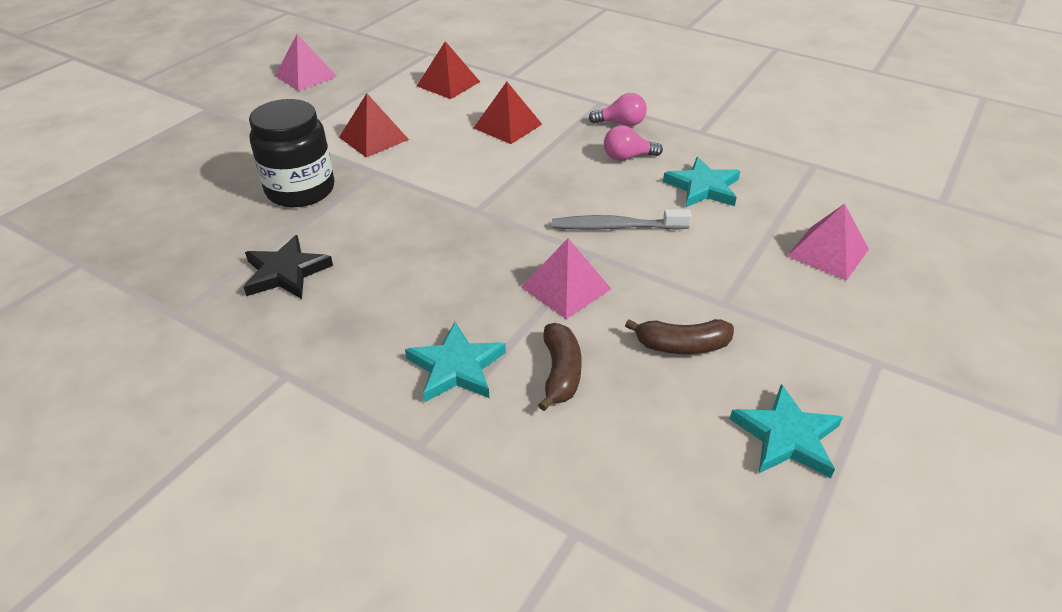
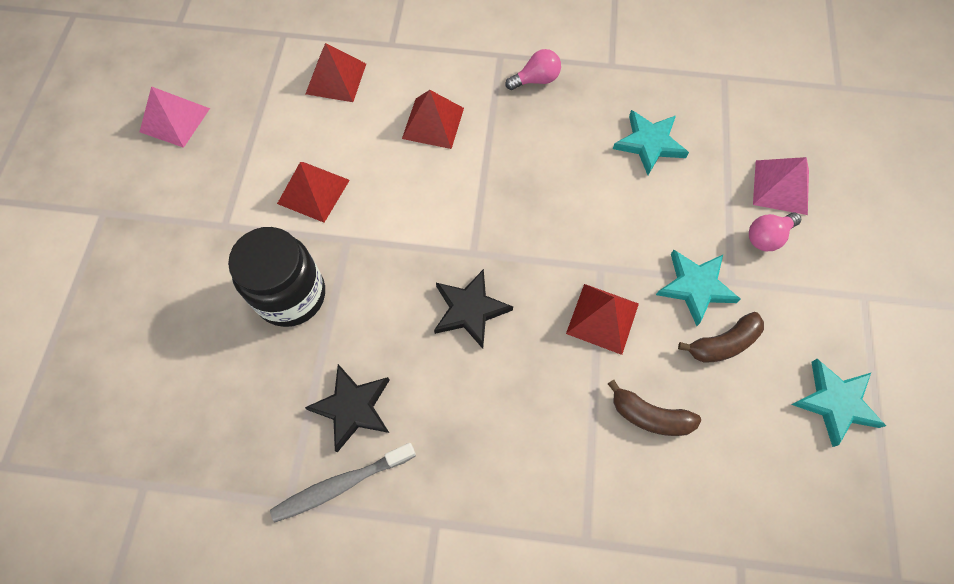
camera: 25 degrees left, 25 degrees up
(443, 244) = (470, 310): none -> black star
(456, 367) = (567, 448): turquoise star -> turquoise star (695, 287)
(560, 373) = (649, 416): brown banana -> brown banana turned 135 degrees clockwise
(566, 288) = (602, 318): pink pyramid -> red pyramid
(616, 227) = (603, 225): grey toothbrush -> grey toothbrush (341, 484)
(627, 157) = (566, 127): pink light bulb -> pink light bulb (767, 237)

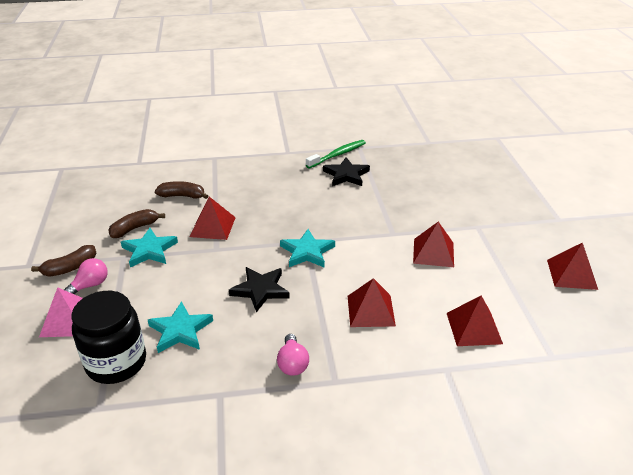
camera: 165 degrees right, 30 degrees down
(174, 120) = (572, 274): pink pyramid -> red pyramid
(291, 295) = (409, 205): black jar -> black jar (116, 362)
(341, 484) = (338, 155): grey toothbrush -> green toothbrush
(470, 310) = (297, 217): black star -> black star (260, 290)
(536, 80) = (292, 364): pink light bulb -> pink light bulb turned 60 degrees counterclockwise
(802, 277) = (70, 268): none -> brown banana
(835, 402) = (69, 217): turquoise star -> turquoise star (307, 252)

